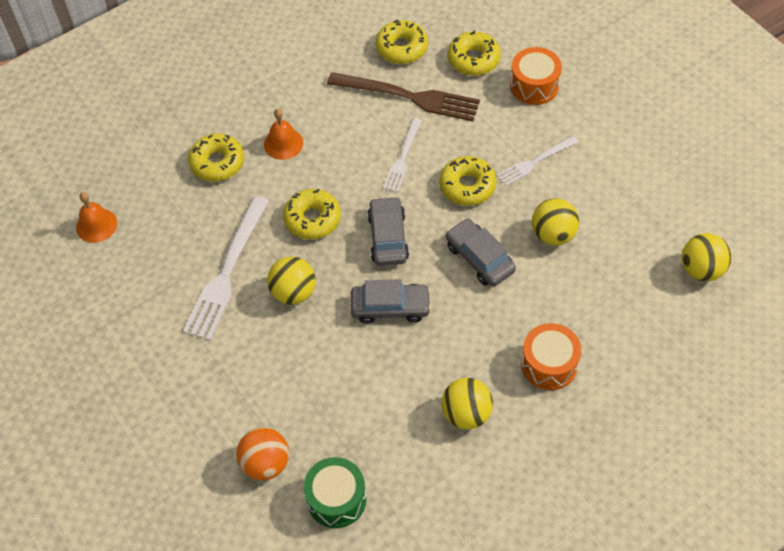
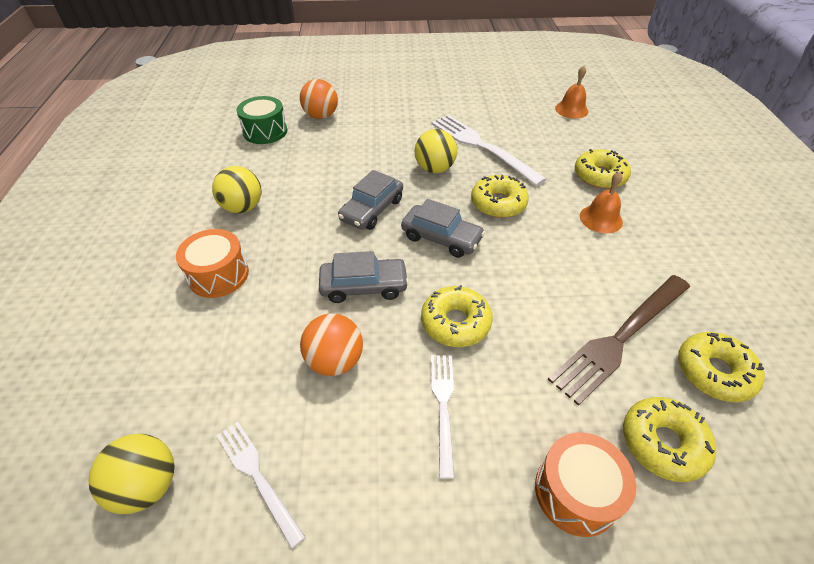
camera: 120 degrees right, 10 degrees down
(402, 158) = (530, 290): white fork -> white fork (257, 476)
(553, 234) = (335, 361): yellow ball -> orange ball

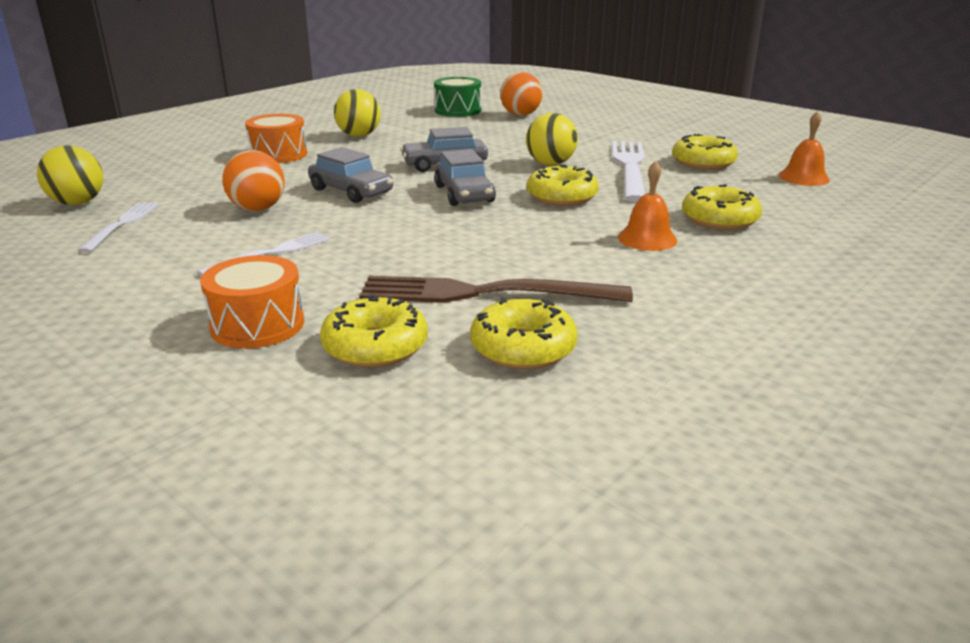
camera: 45 degrees right, 20 degrees down
(455, 323) = (371, 229): yellow donut -> yellow donut (703, 162)

